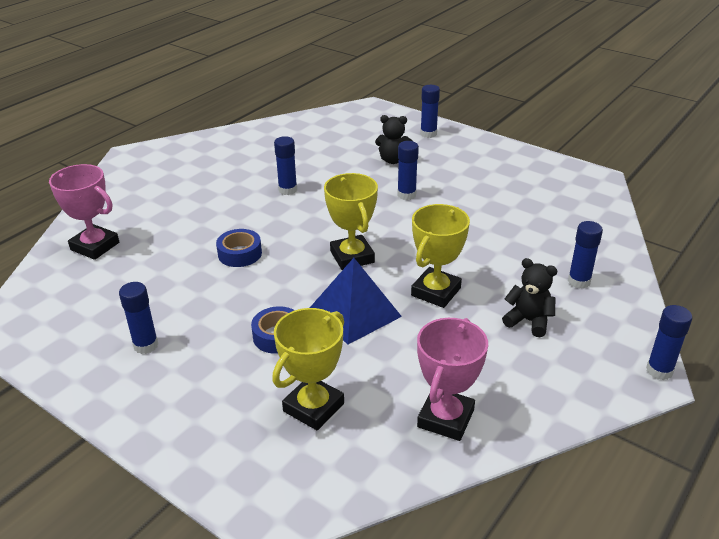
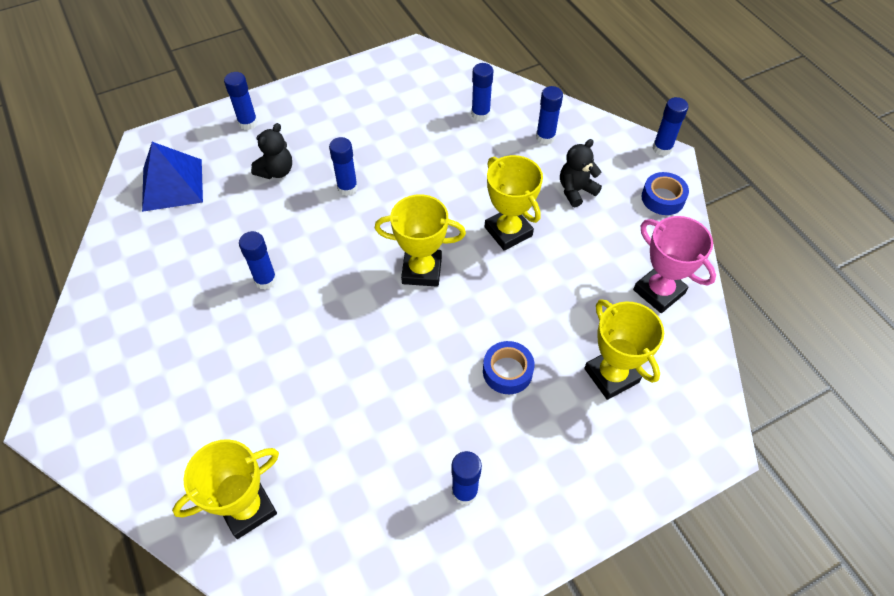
camera: 65 degrees left, 20 degrees up
(95, 246) = (247, 508): pink trophy -> yellow trophy
(240, 254) = (357, 362): blue tape -> blue tape (663, 198)
(355, 312) = (505, 300): blue pyramid -> blue pyramid (172, 184)
(563, 234) = (480, 114): none -> blue glue stick

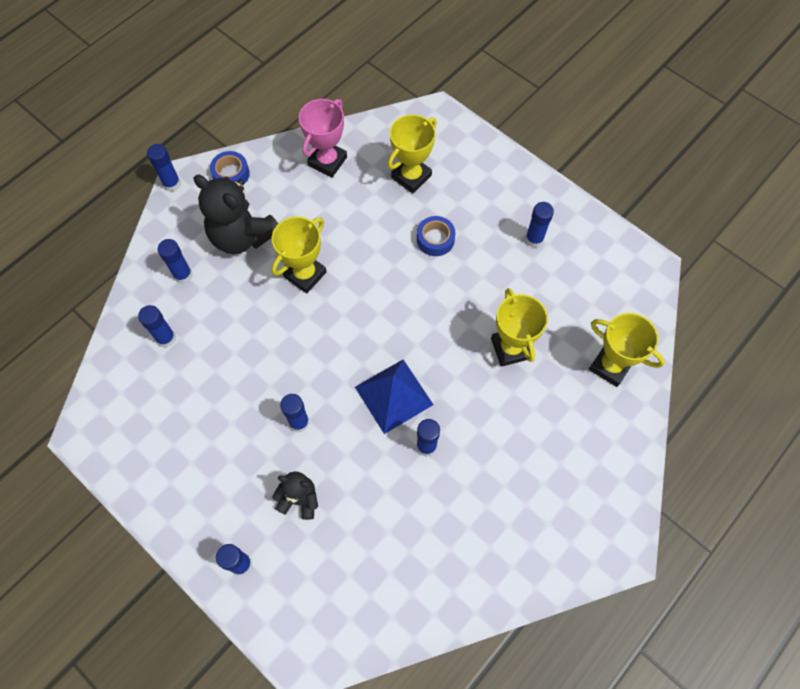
camera: 110 degrees left, 10 degrees up
(172, 184) = (350, 597): blue pyramid -> blue pyramid (393, 395)
(422, 270) = (369, 326): yellow trophy -> yellow trophy (510, 348)
(576, 190) = (242, 236): black teddy bear -> black teddy bear, size x1.84

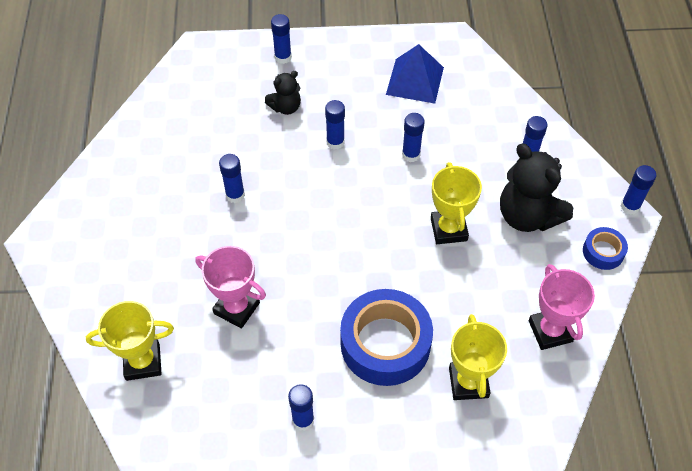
camera: 135 degrees right, 10 degrees down
(166, 338) = (481, 117): blue glue stick -> blue glue stick (411, 155)
(242, 236) = (527, 216): black teddy bear -> black teddy bear turned 120 degrees counterclockwise
(393, 395) = (291, 206): blue pyramid -> blue pyramid (415, 80)
(435, 239) = (385, 343): blue tape -> blue tape, size x2.06
(510, 348) = (236, 308): yellow trophy -> pink trophy

